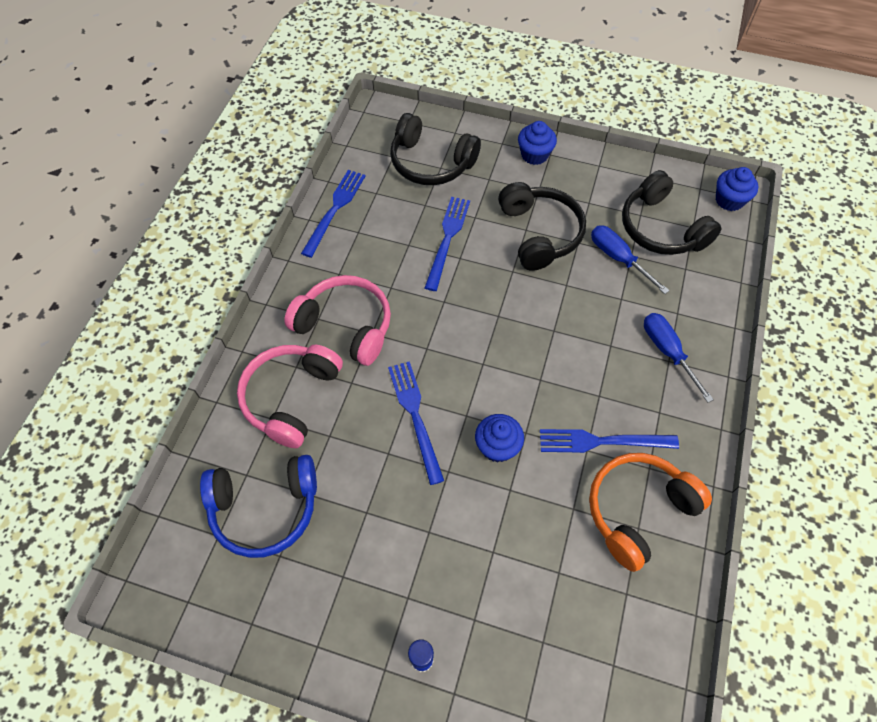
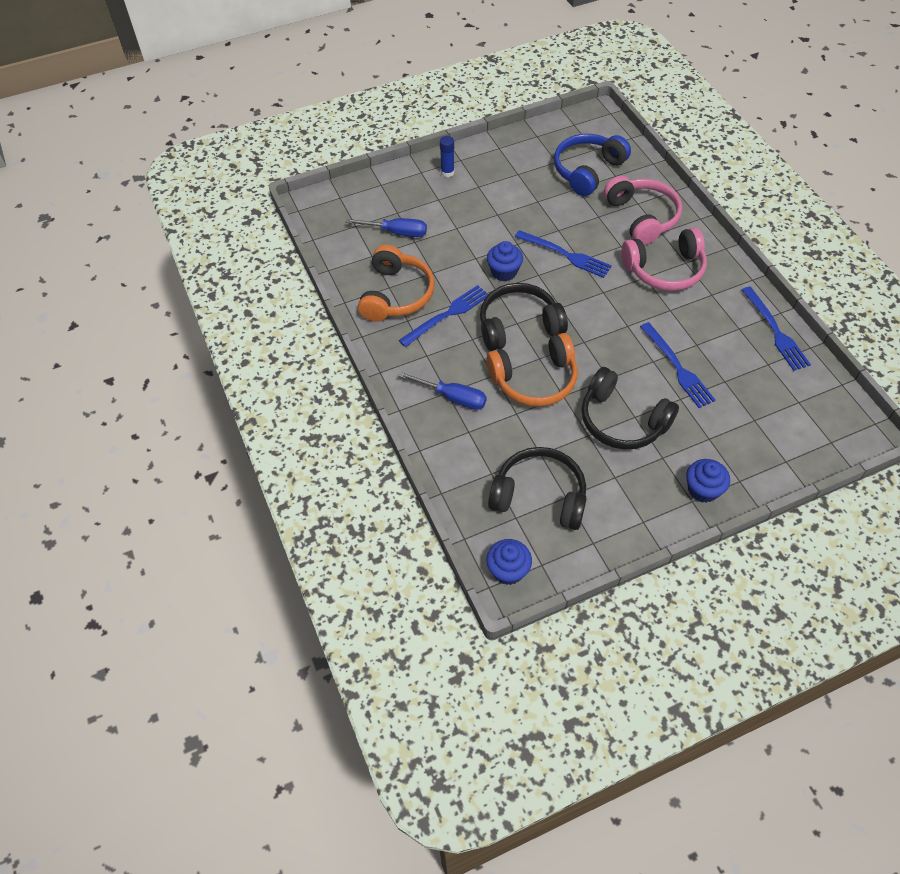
camera: 140 degrees right, 5 degrees down
(431, 163) = (766, 418): black headphones -> black headphones (518, 325)
(578, 314) = (535, 380): none -> orange headphones
(618, 258) = (547, 443): blue screwdriver -> blue screwdriver (396, 232)

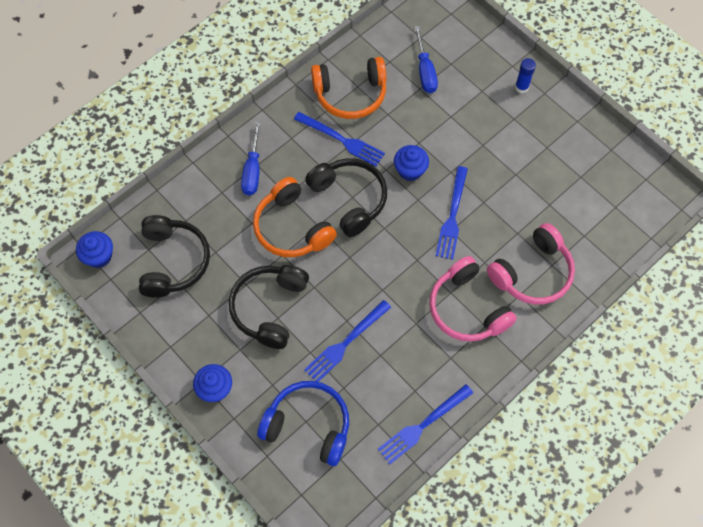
camera: 70 degrees right, 10 degrees up
(587, 171) = (579, 208): blue headphones -> blue headphones (308, 425)

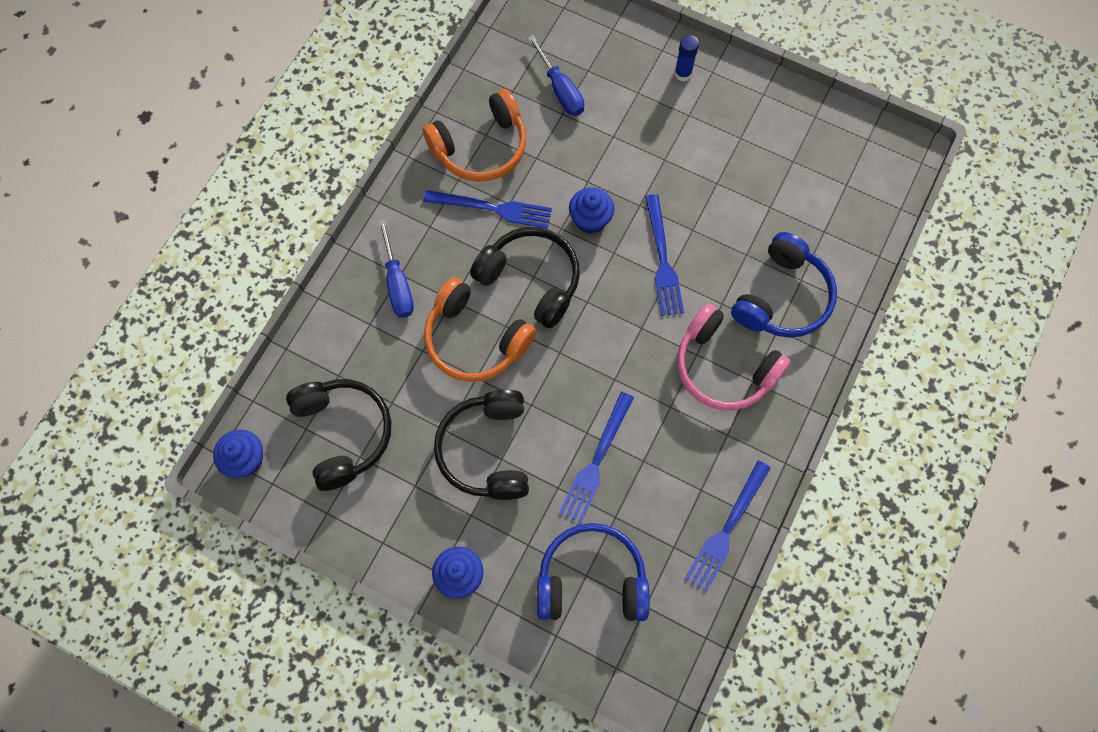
camera: 20 degrees left, 5 degrees up
(532, 273) = (782, 298): pink headphones -> blue headphones

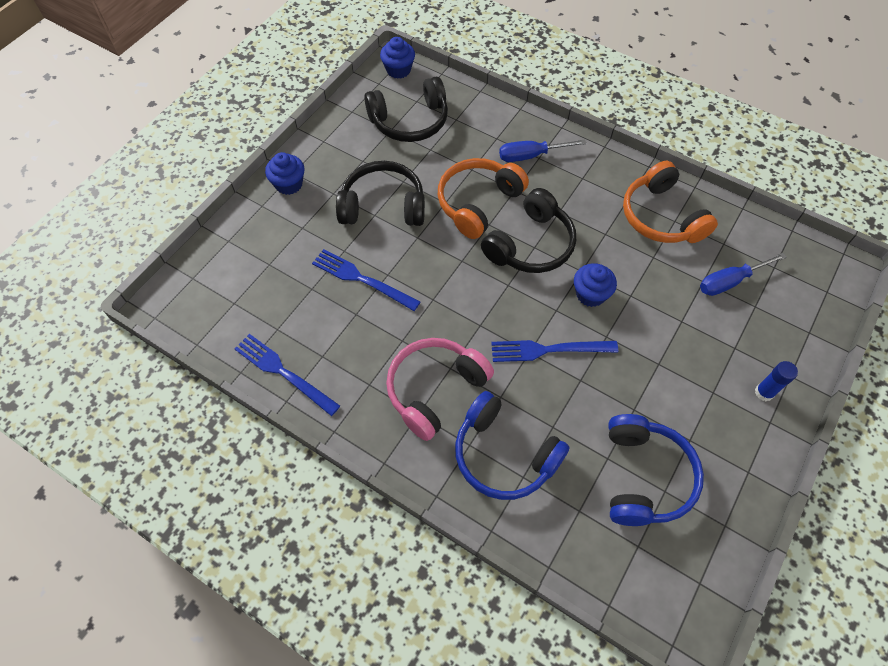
camera: 95 degrees right, 10 degrees down
(493, 209) = (600, 222): blue fork -> none
(591, 579) = (265, 267): blue headphones -> blue headphones (645, 476)

